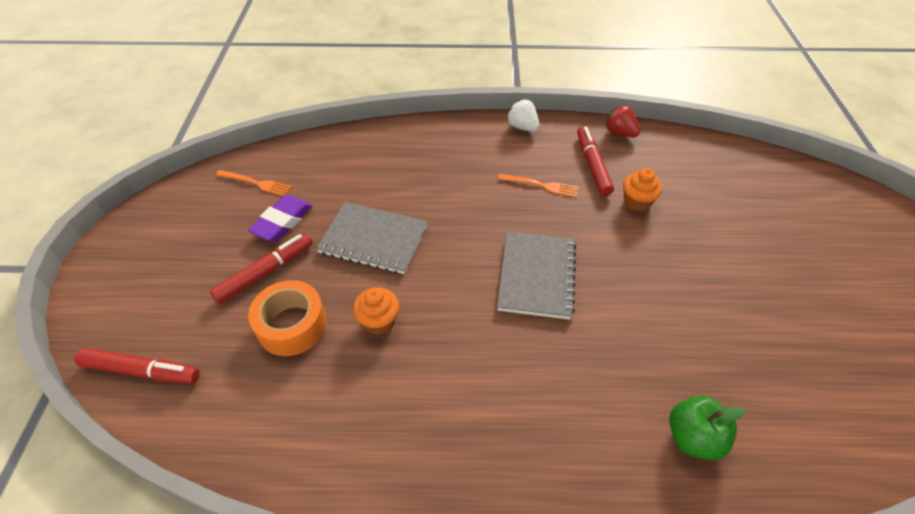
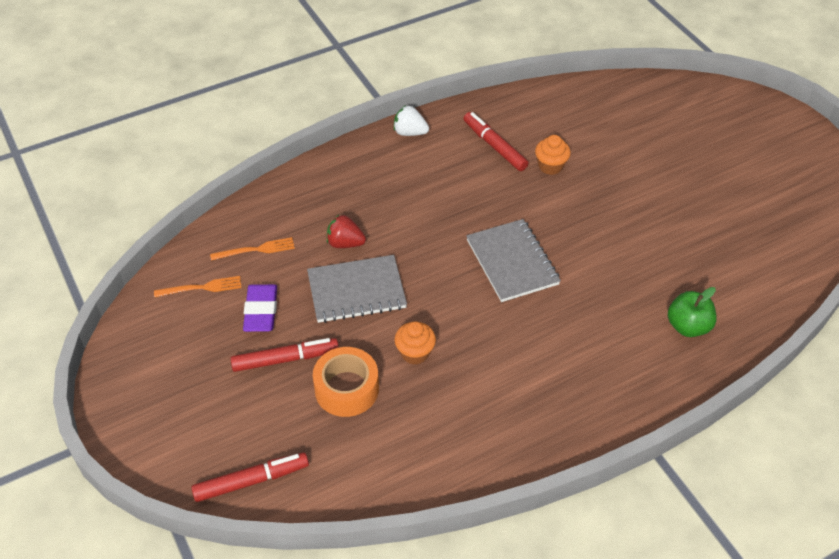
camera: 30 degrees left, 0 degrees up
(266, 272) = (285, 359): red marker -> red marker turned 60 degrees clockwise
(541, 185) = (464, 183): orange fork -> orange fork (256, 250)
(619, 133) = (498, 106): red strawberry -> red strawberry (345, 243)

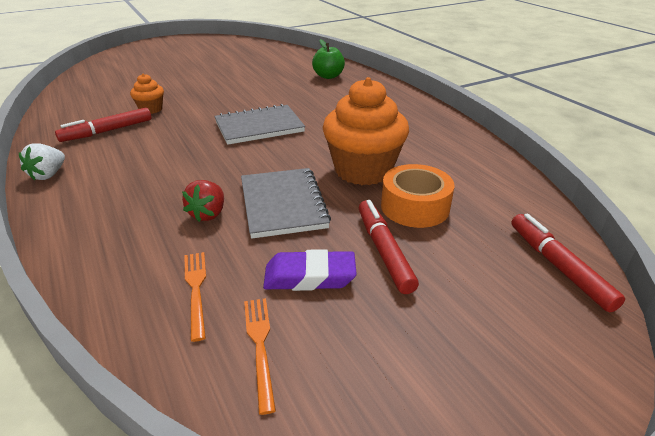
camera: 90 degrees left, 15 degrees down
(415, 353) = (363, 170): orange cupcake -> orange cupcake, size x2.06

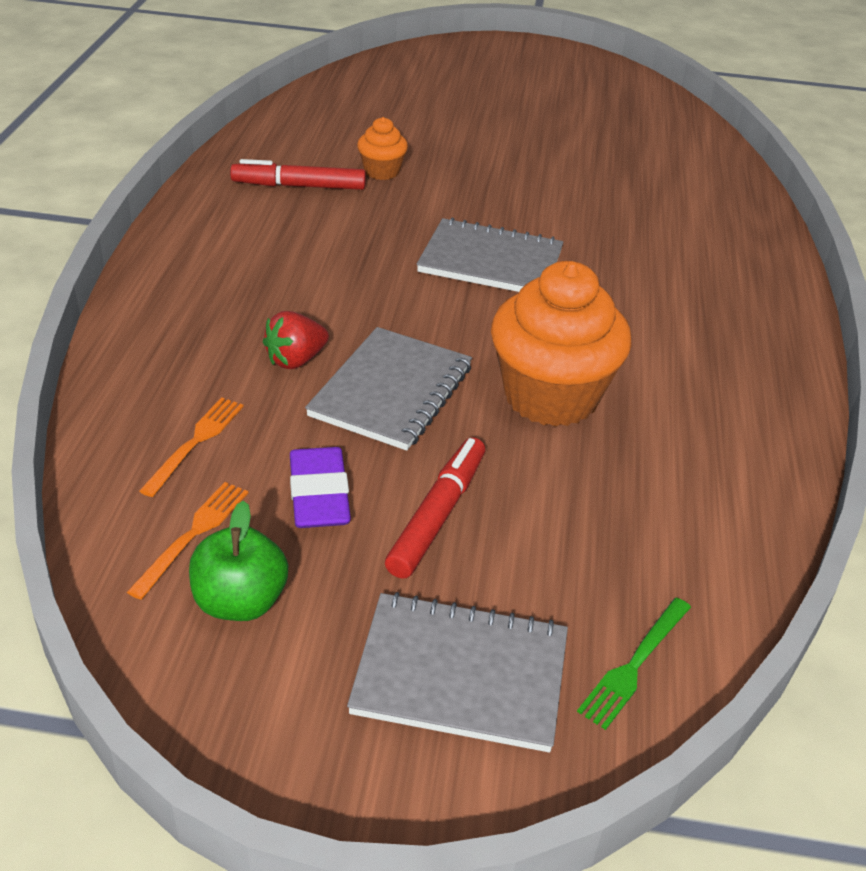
camera: 35 degrees right, 5 degrees up
(48, 175) = (185, 224): white strawberry -> none
(309, 276) = (319, 495): purple eraser -> purple eraser turned 45 degrees clockwise
(328, 76) = (702, 212): green apple -> green apple (240, 602)
(415, 207) = (552, 483): orange tape -> none
(501, 324) = (460, 674): none -> grey notebook
(558, 266) = (634, 665): red marker -> green fork

